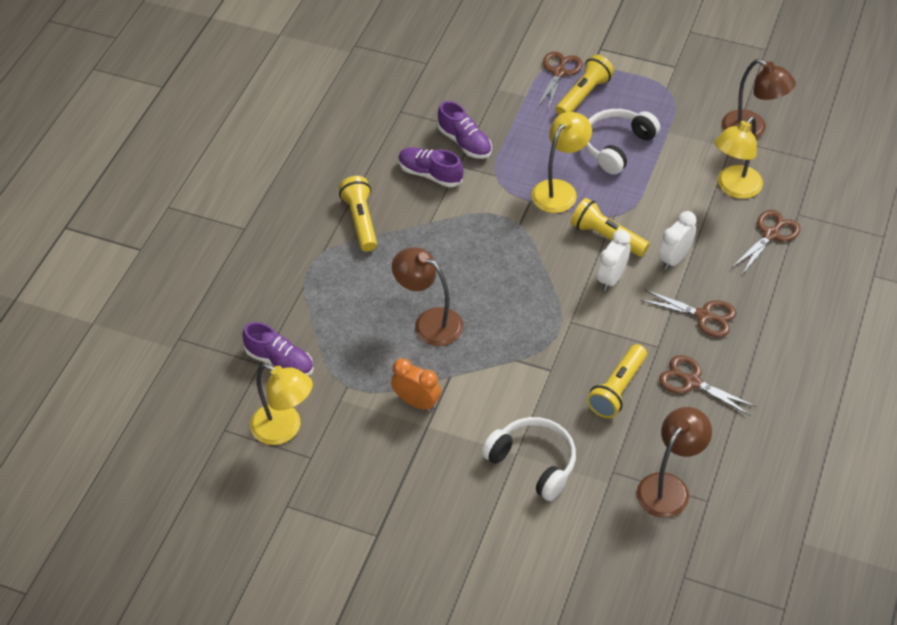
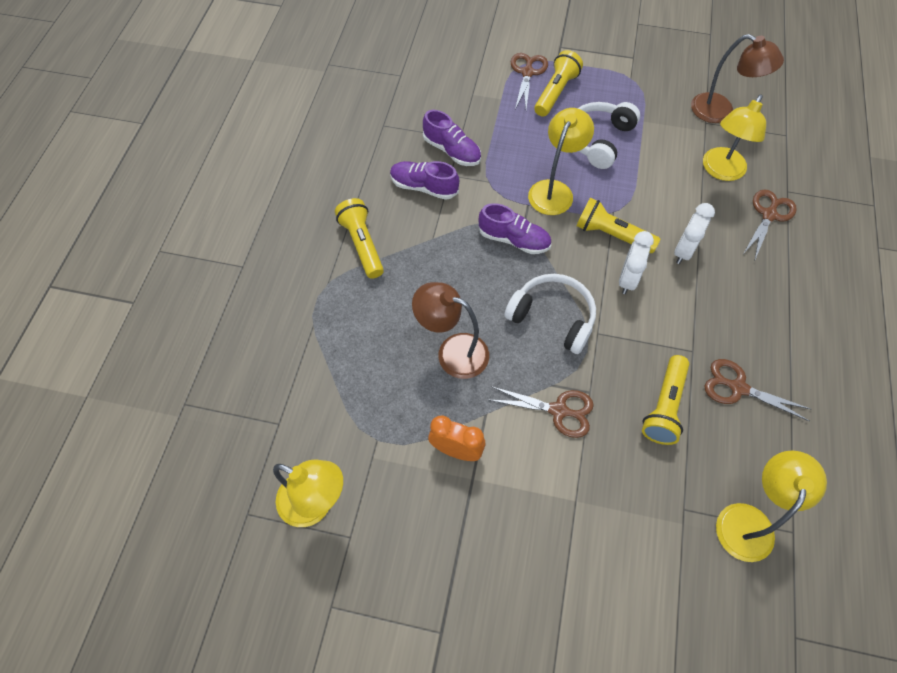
camera: 10 degrees left, 10 degrees up
(280, 361) = (299, 419): purple shoe -> purple shoe (514, 240)
(533, 462) = (596, 510): white headphones -> white headphones (552, 317)
(669, 487) = (748, 520): brown lamp -> yellow lamp
(703, 315) = (729, 310): brown scissors -> brown scissors (558, 410)

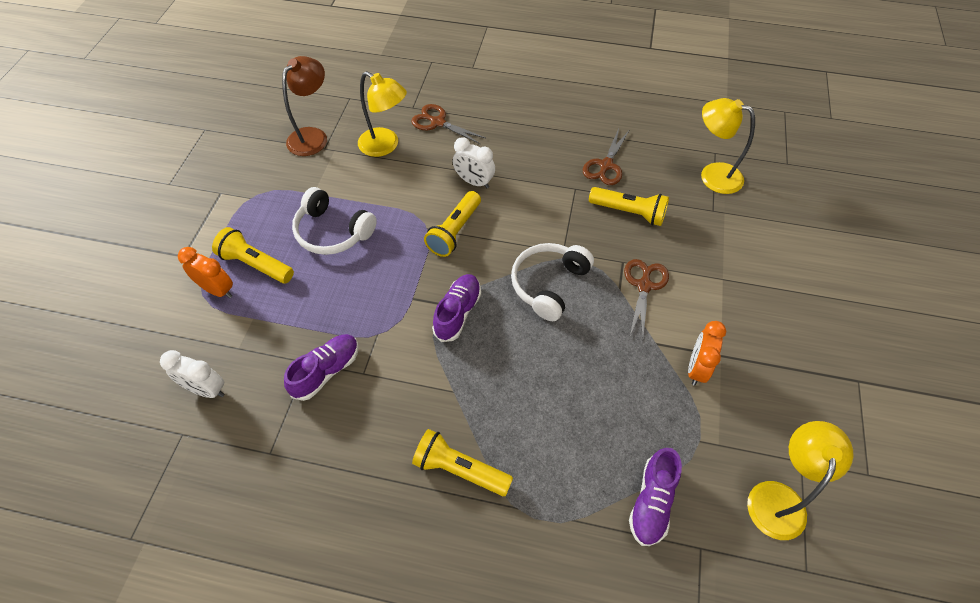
camera: 90 degrees left, 5 degrees down
(362, 244) = (460, 469): yellow flashlight -> yellow flashlight turned 45 degrees clockwise
(424, 187) = (378, 401): purple shoe -> purple shoe (652, 502)
(452, 351) = (593, 371): brown lamp -> none
(527, 73) = (217, 290): brown scissors -> orange clock
(554, 190) = (395, 274): yellow lamp -> none
(627, 279) = (505, 224): white clock -> white clock (206, 389)

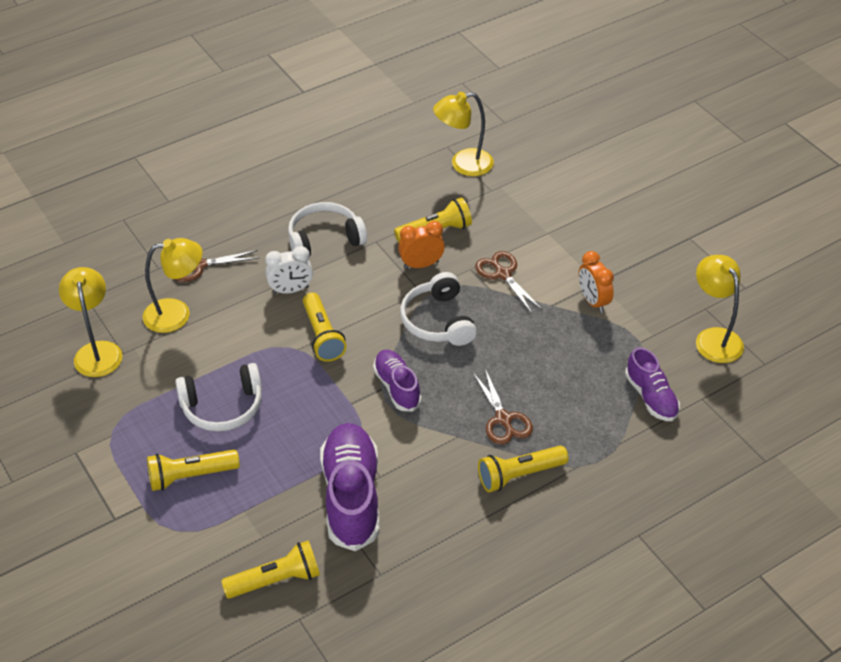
camera: 45 degrees left, 10 degrees down
(206, 389) = (276, 580): white clock -> yellow flashlight
(217, 290) = (184, 517): orange clock -> orange clock (421, 265)
(313, 136) = (97, 351): brown lamp -> yellow lamp
(326, 371) = (351, 496): purple shoe -> purple shoe, size x1.71
(540, 162) = (324, 239): none -> white headphones
(606, 165) = (378, 208): brown scissors -> brown scissors (503, 419)

